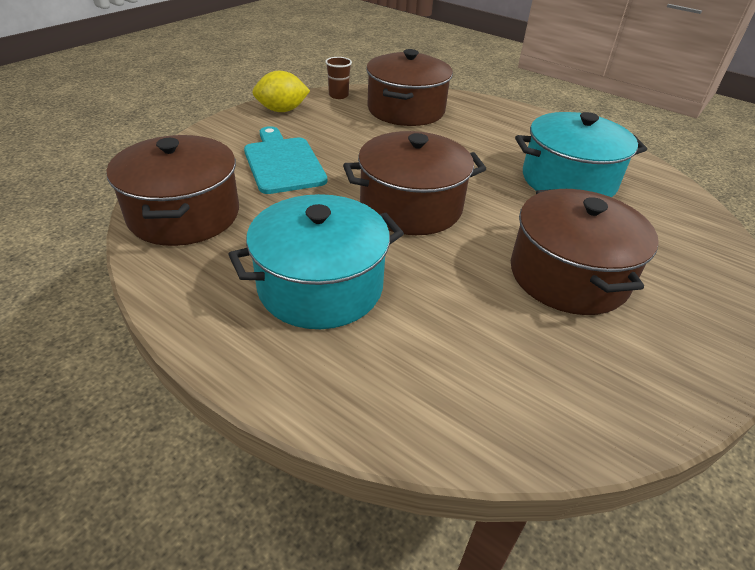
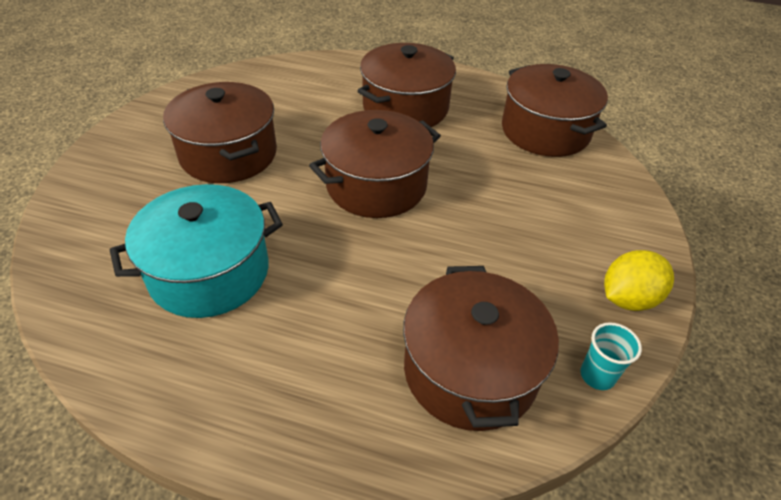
camera: 160 degrees right, 5 degrees up
(283, 163) = (531, 204): turquoise cutting board -> none
(320, 286) = (405, 107): turquoise pot -> brown pot
(338, 95) = (597, 375): brown cup -> turquoise cup

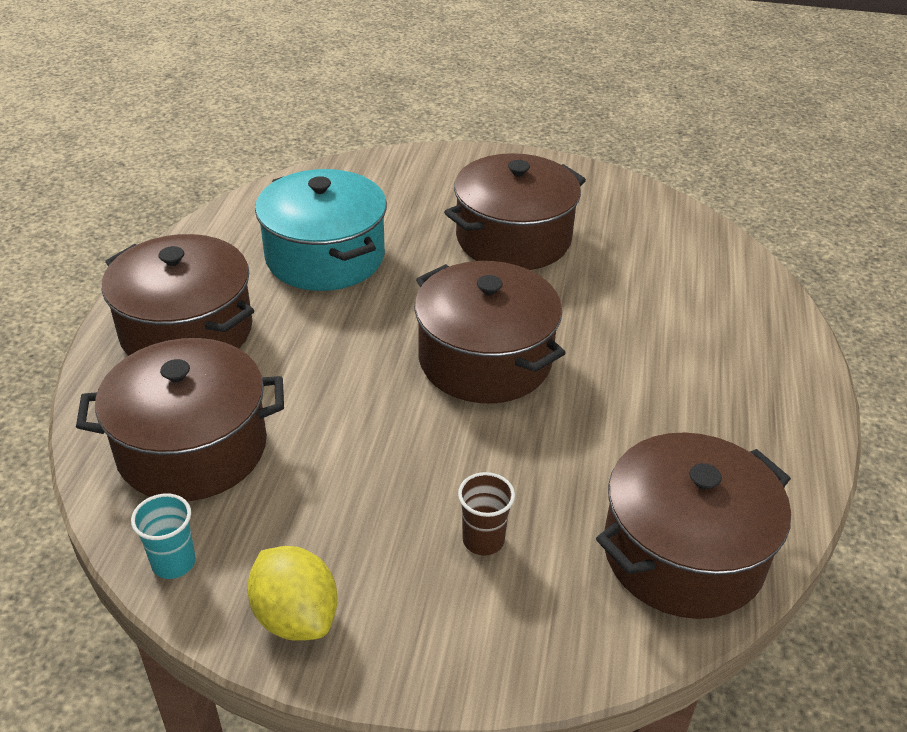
camera: 85 degrees right, 5 degrees down
(405, 107) = (678, 378): brown pot -> brown pot (186, 331)
(548, 204) = (483, 540): none -> brown cup

